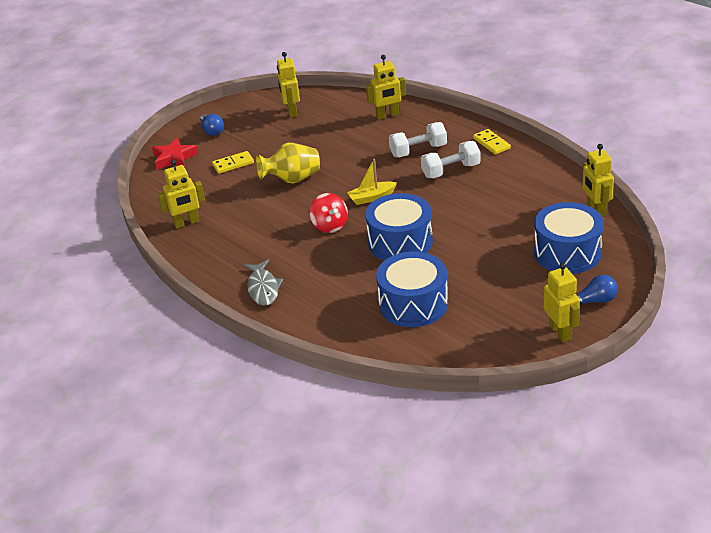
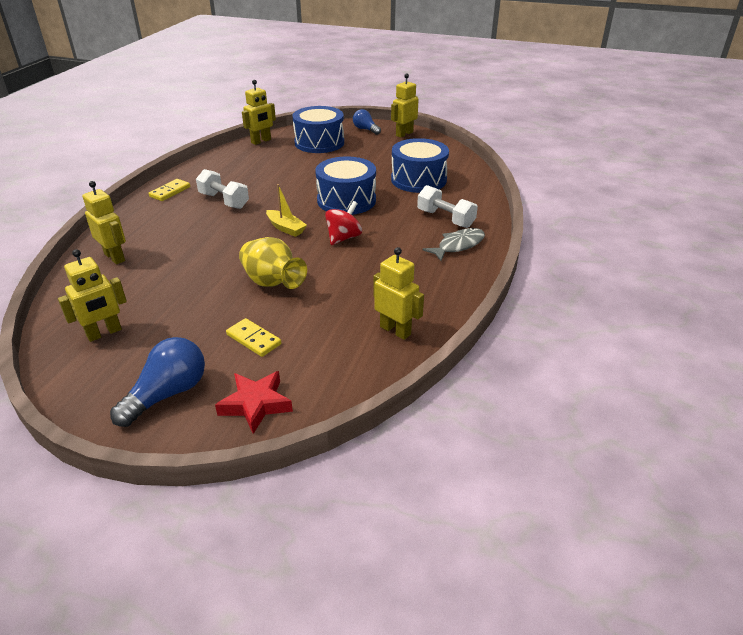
camera: 120 degrees left, 0 degrees up
(212, 131) = (167, 394): blue light bulb -> blue light bulb, size x1.56
(418, 151) = (191, 223): white dumbbell -> white dumbbell (445, 219)

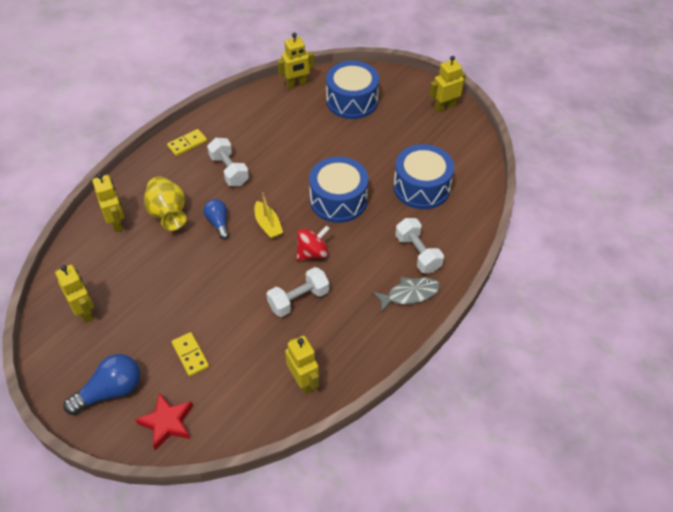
camera: 20 degrees right, 15 degrees up
(104, 333) = (85, 312): yellow robot -> yellow robot turned 105 degrees counterclockwise
(272, 283) = (229, 293): yellow vase -> yellow vase (168, 214)
(350, 272) = (298, 299): none -> white dumbbell
(365, 129) = (408, 89): blue light bulb -> blue light bulb (218, 223)

